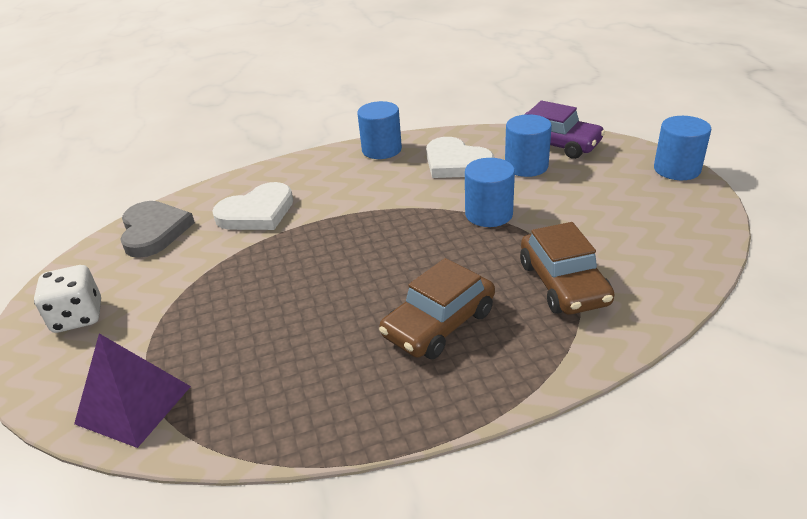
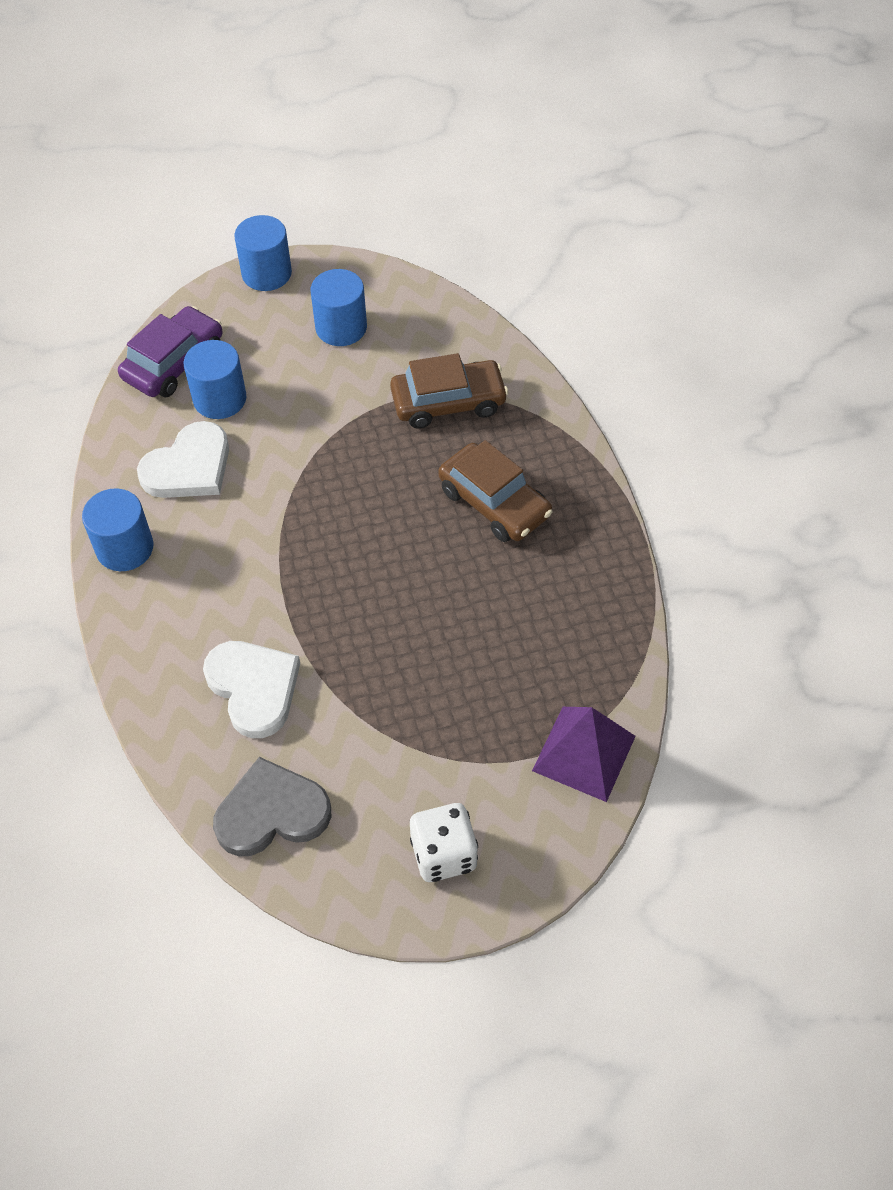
camera: 90 degrees left, 20 degrees up
(489, 214) = (316, 446): blue cylinder -> blue cylinder (341, 327)

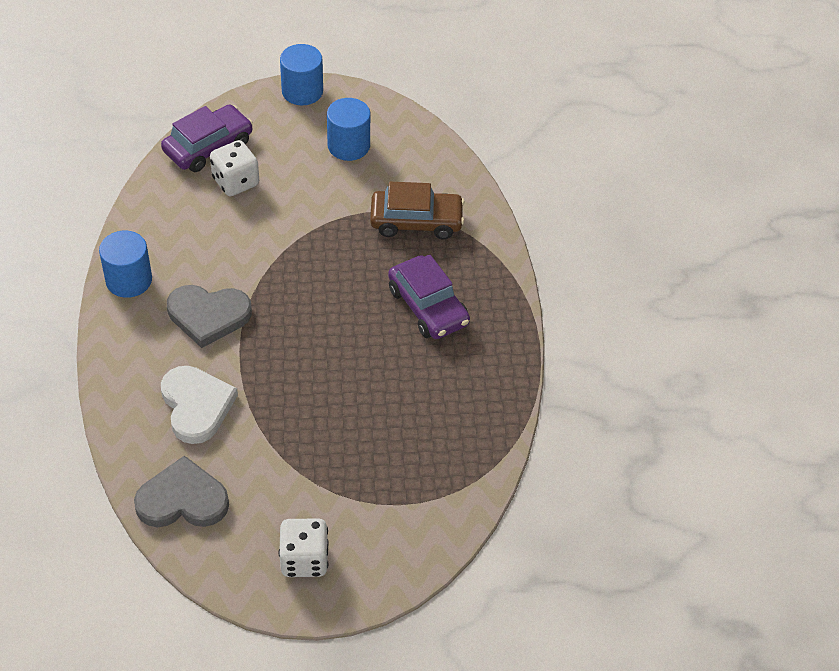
camera: 10 degrees right, 5 degrees down
(189, 467) = (196, 229): white heart -> none
(220, 399) = (235, 182): blue cylinder -> white dice
(235, 571) = (208, 316): none -> grey heart
(494, 503) = (428, 306): brown car -> purple car
(584, 753) = (437, 510): purple pyramid -> none

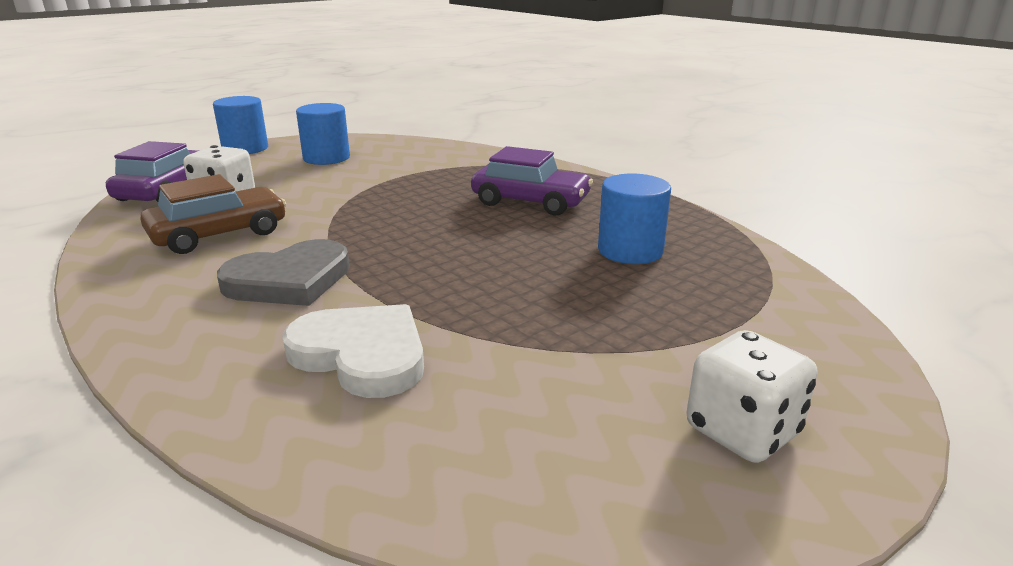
camera: 35 degrees left, 25 degrees down
(129, 280) = (136, 292): blue cylinder -> blue cylinder (630, 251)
(182, 499) = (464, 463): grey heart -> none
(416, 221) = (446, 171): brown car -> brown car (219, 234)

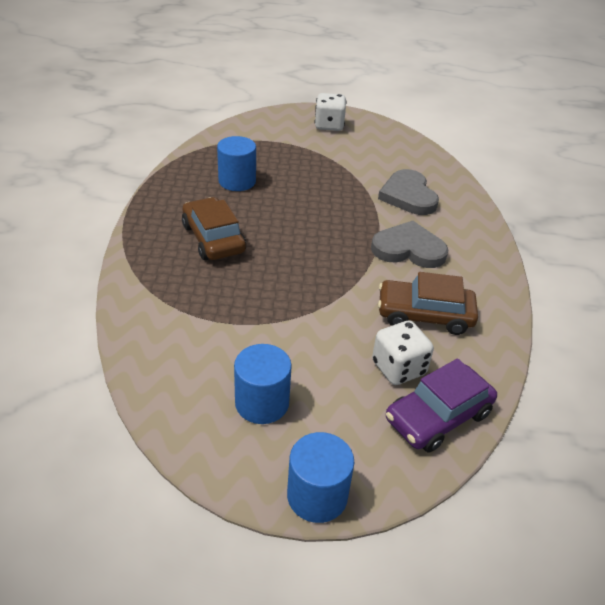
camera: 140 degrees left, 15 degrees up
(362, 354) = (408, 196): white heart -> grey heart
(530, 201) = (213, 238): purple car -> brown car

